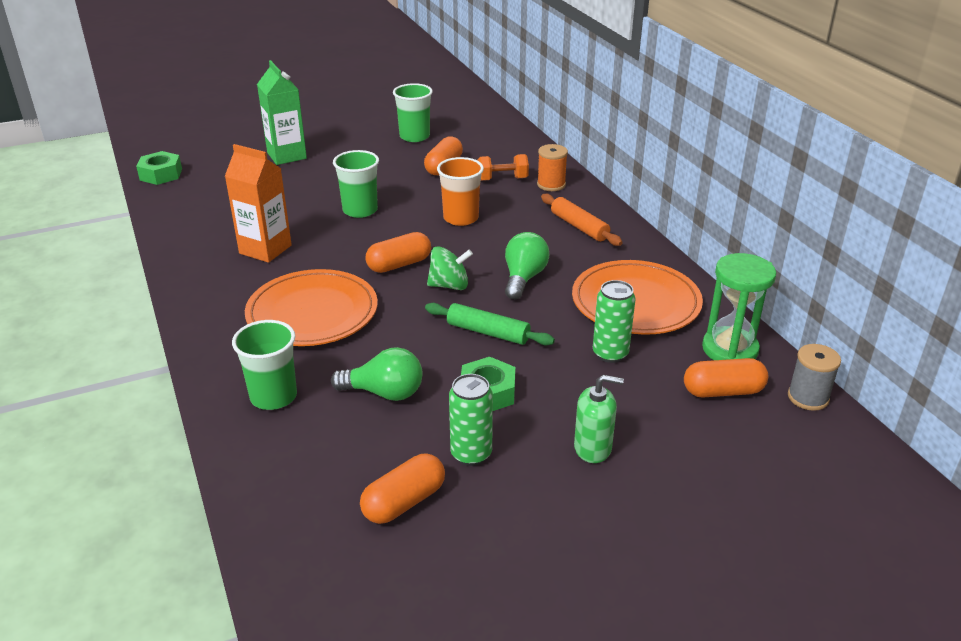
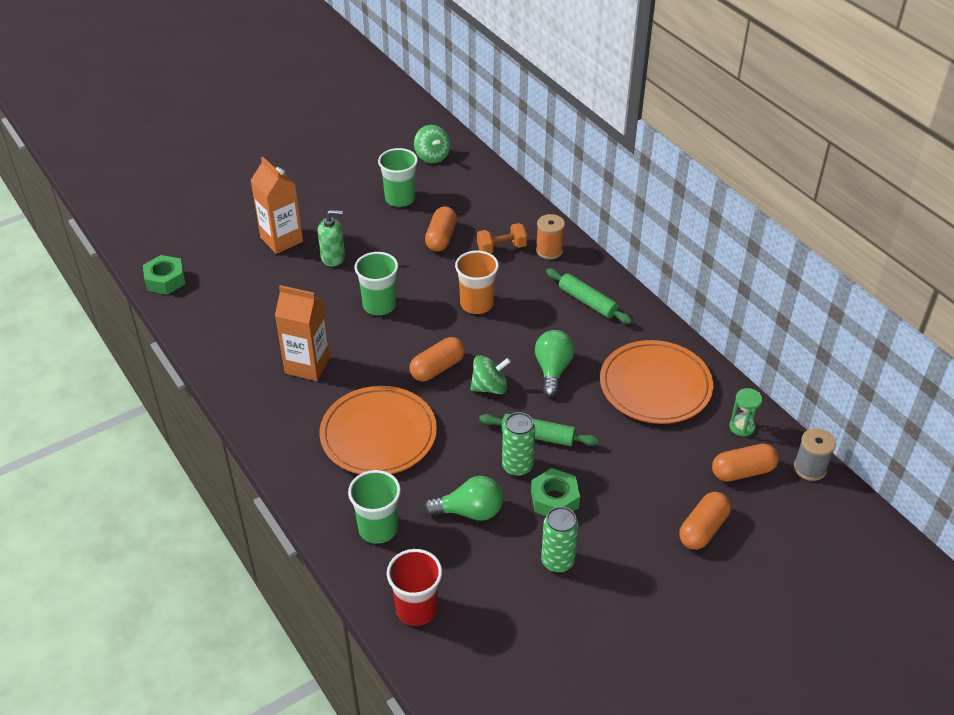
camera: 10 degrees left, 10 degrees up
(283, 481) = (416, 609): none -> red cup
(287, 155) = (281, 240): green carton -> orange carton
(404, 502) = (518, 613): orange capsule -> orange capsule (703, 529)
(458, 111) = (432, 156): none -> green spinning top
(579, 227) = (587, 302): orange rolling pin -> green rolling pin
(593, 448) = (651, 541): green soap dispenser -> green soap dispenser (333, 257)
(610, 353) = (645, 445): green can -> green can (517, 466)
(730, 349) = (742, 427): green hourglass -> green hourglass, size x0.55

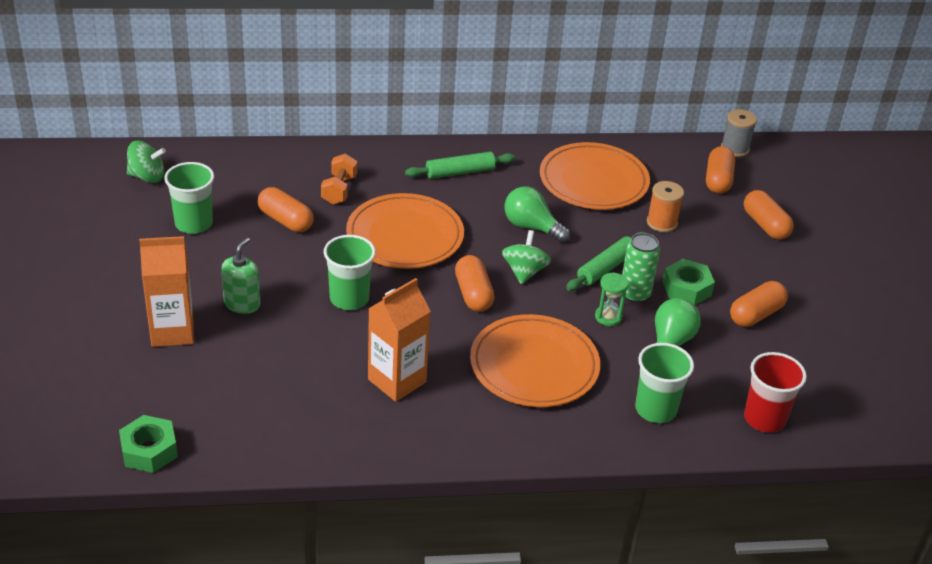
camera: 65 degrees left, 5 degrees down
(476, 304) = (405, 236): orange cup -> orange plate
(549, 250) = (370, 164): orange spool -> orange spool (662, 223)
(557, 561) = (756, 314): green can -> orange capsule
(742, 427) = (671, 160): green hourglass -> green hourglass (608, 317)

